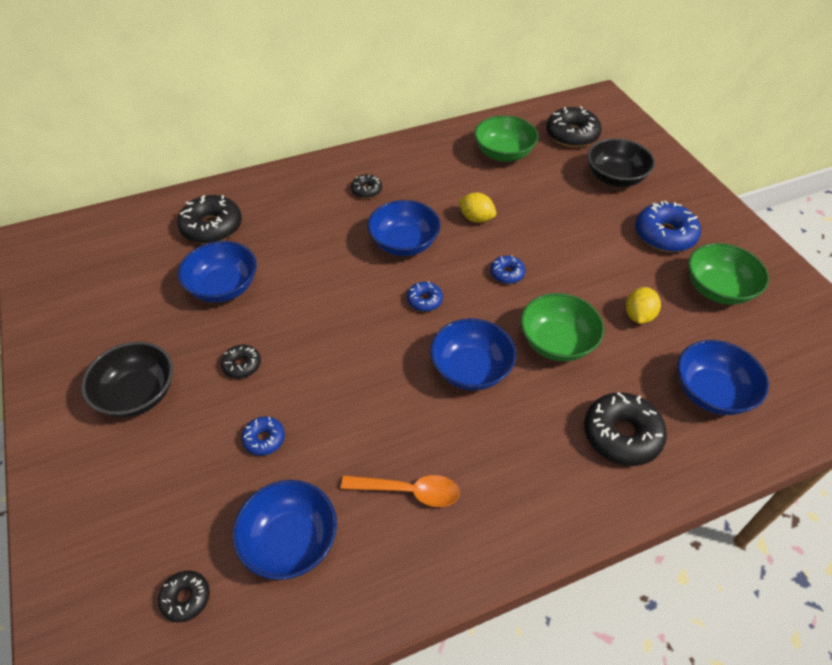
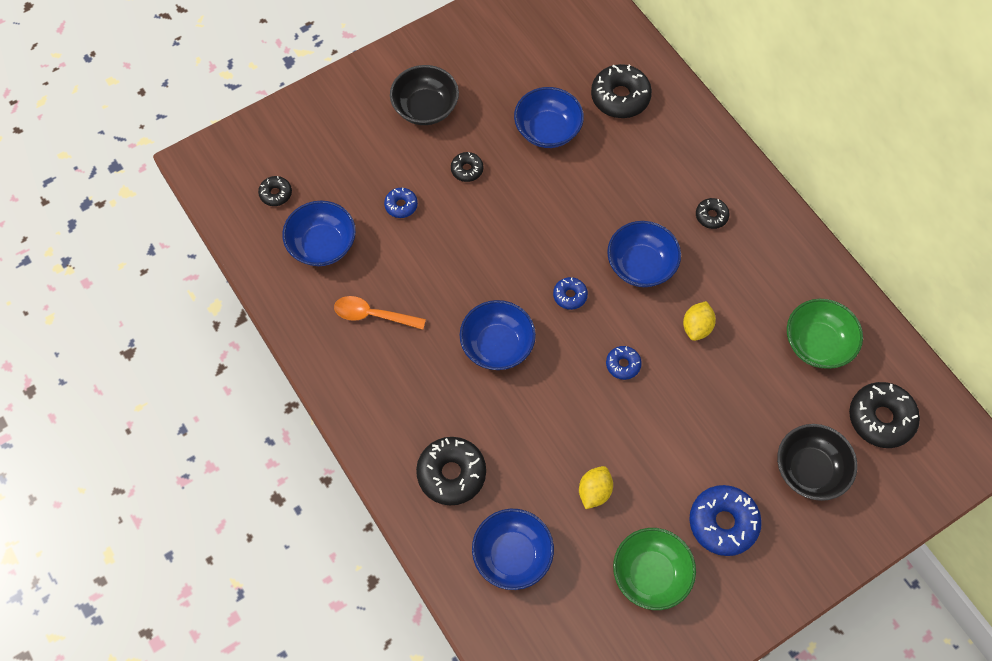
camera: 80 degrees right, 15 degrees up
(409, 491) = (373, 315): orange spoon -> orange spoon turned 105 degrees clockwise
(557, 342) = (543, 416): green bowl -> none
(638, 316) = (594, 491): yellow lemon -> yellow lemon turned 75 degrees counterclockwise

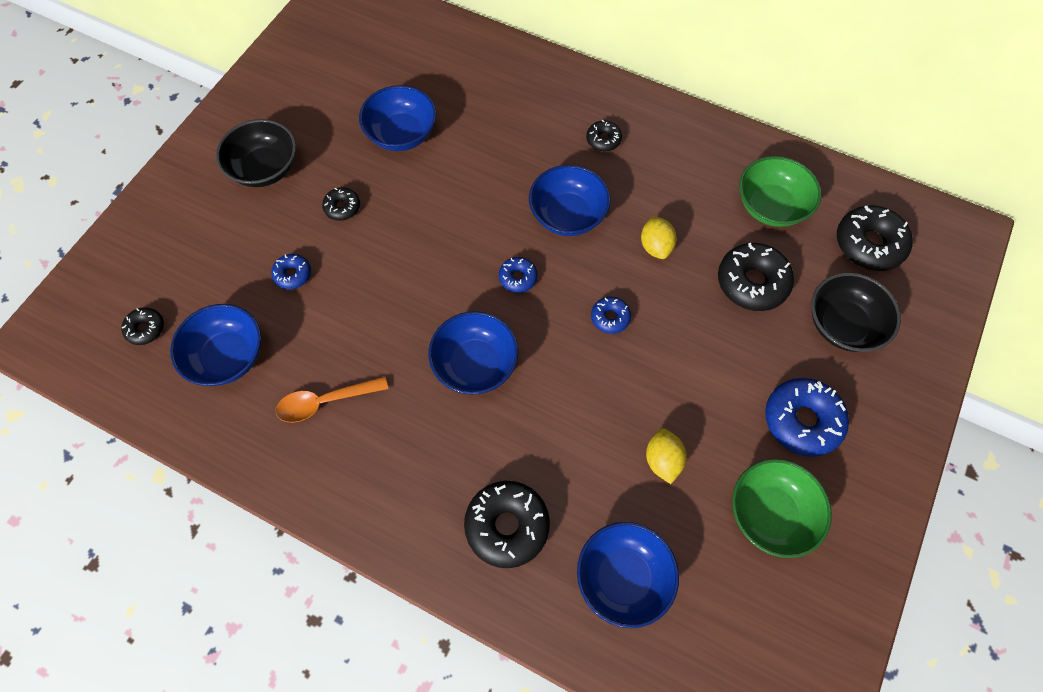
camera: 30 degrees left, 0 degrees up
(620, 97) = (453, 74): black donut -> black donut (752, 282)

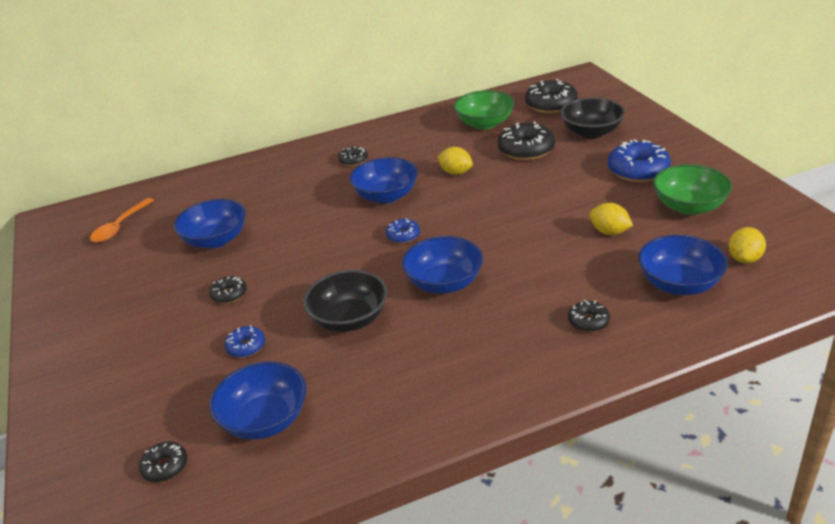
camera: 45 degrees left, 30 degrees down
(265, 168) = (132, 322): black bowl -> black bowl (349, 319)
(325, 402) = (380, 376): orange spoon -> orange spoon (120, 227)
(507, 526) = (588, 321): black donut -> black donut, size x0.53
(610, 318) = (483, 210): blue donut -> none
(713, 621) = (744, 259): none -> yellow lemon

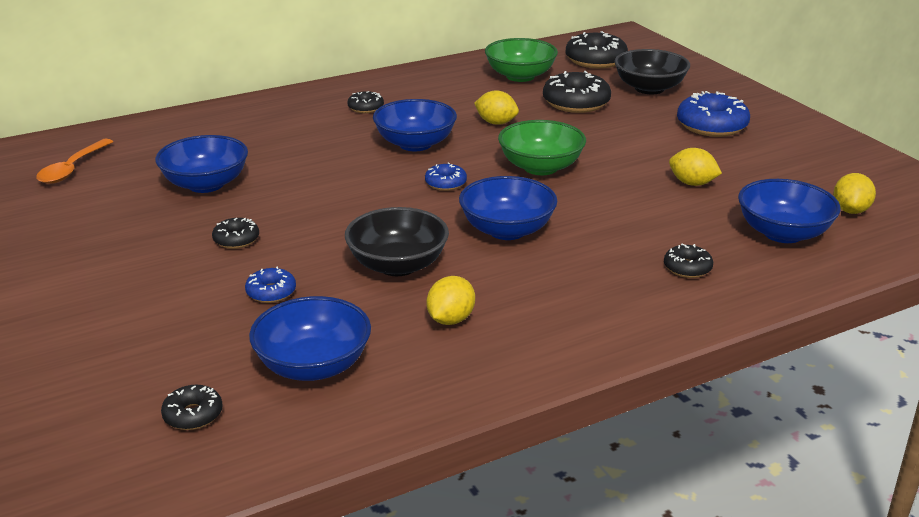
camera: 10 degrees left, 5 degrees down
(381, 374) = (450, 319): none -> yellow lemon
(689, 206) = (777, 161): green bowl -> green bowl (540, 167)

